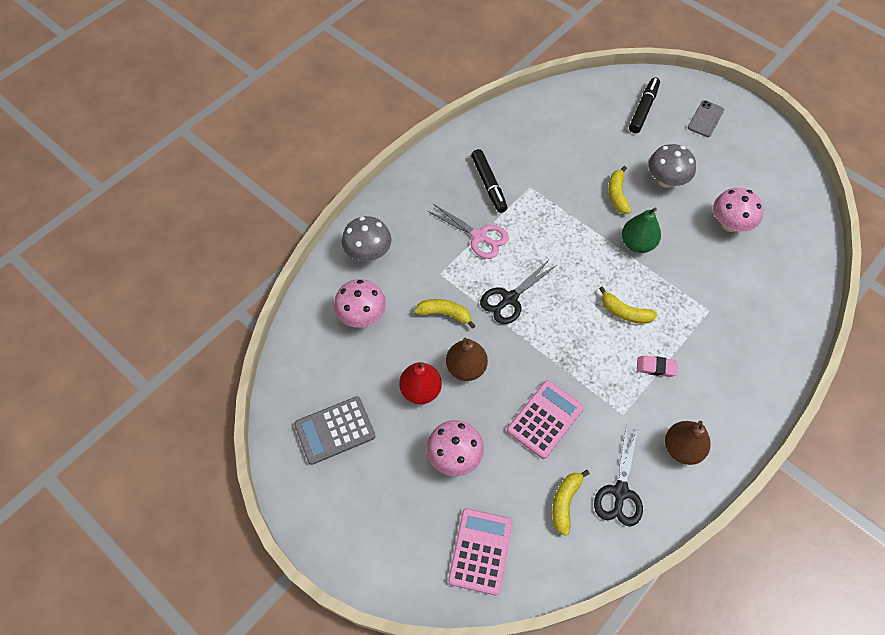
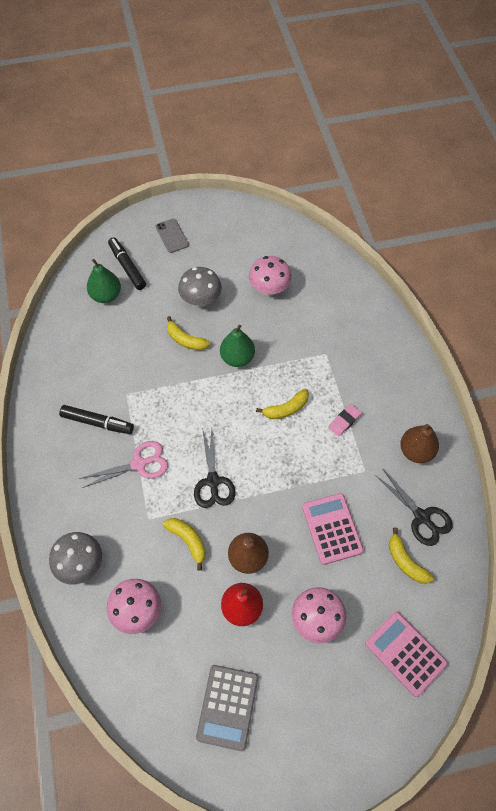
camera: 55 degrees left, 0 degrees up
(445, 314) = (188, 541): yellow banana -> yellow banana turned 90 degrees clockwise
(603, 113) = (106, 295): none -> green pear

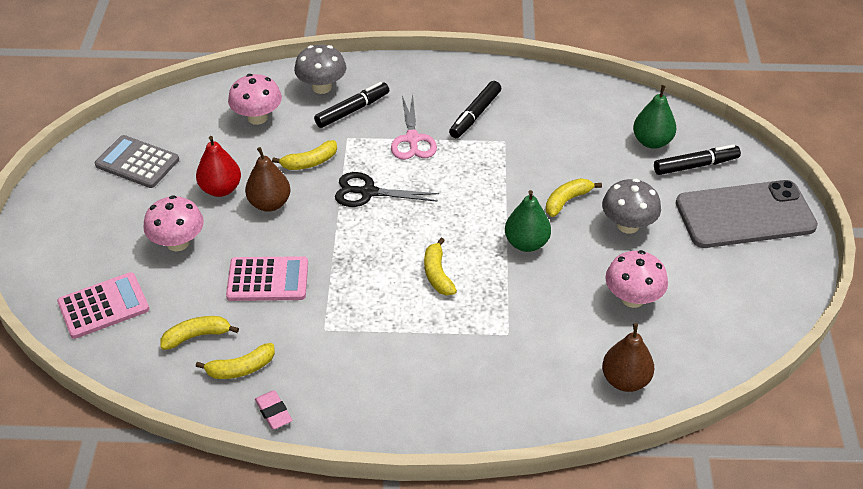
camera: 105 degrees right, 15 degrees down
(110, 525) = (352, 110): none -> black marker
(172, 236) = (745, 215): grey phone -> grey phone, size x2.28
(344, 421) = (399, 327): pink eraser -> pink eraser (273, 412)
(416, 451) = (328, 390): brown pear -> brown pear (625, 380)
(421, 517) = (241, 368): black scissors -> yellow banana

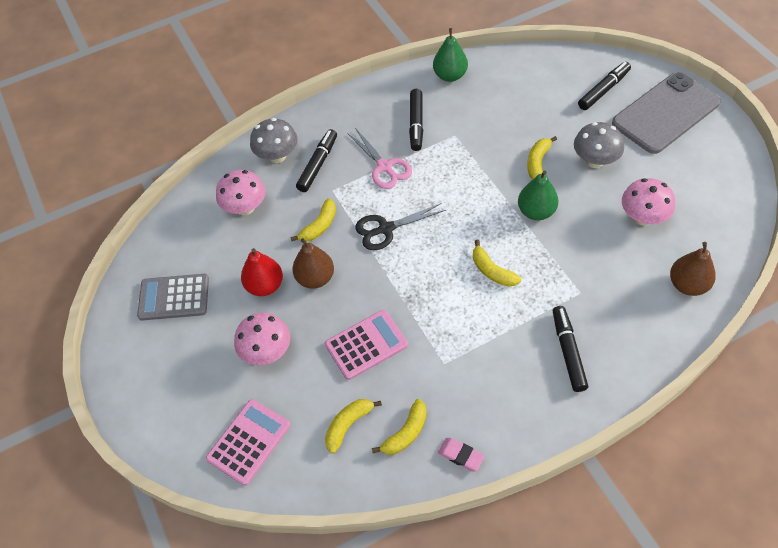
camera: 25 degrees left, 10 degrees up
(450, 378) = (568, 351): none -> black marker
(652, 142) = (559, 85): green pear -> green pear (450, 76)

